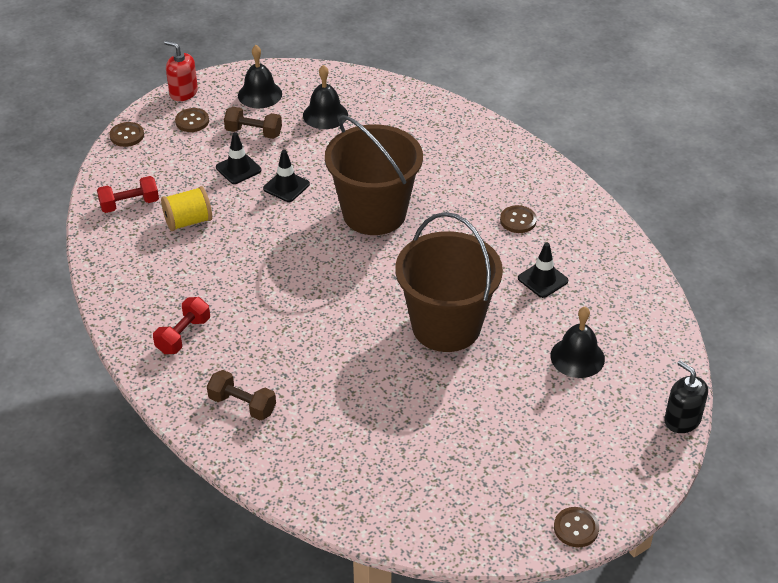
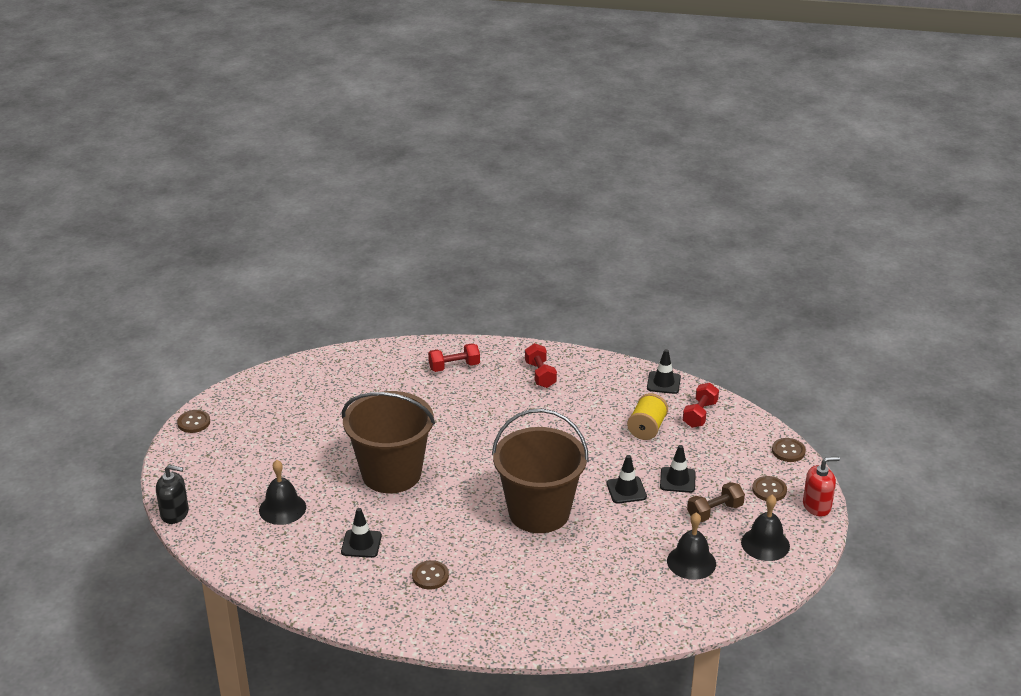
camera: 135 degrees right, 10 degrees down
(103, 250) = (663, 383): none -> black traffic cone
(242, 405) = (454, 367): brown dumbbell -> red dumbbell

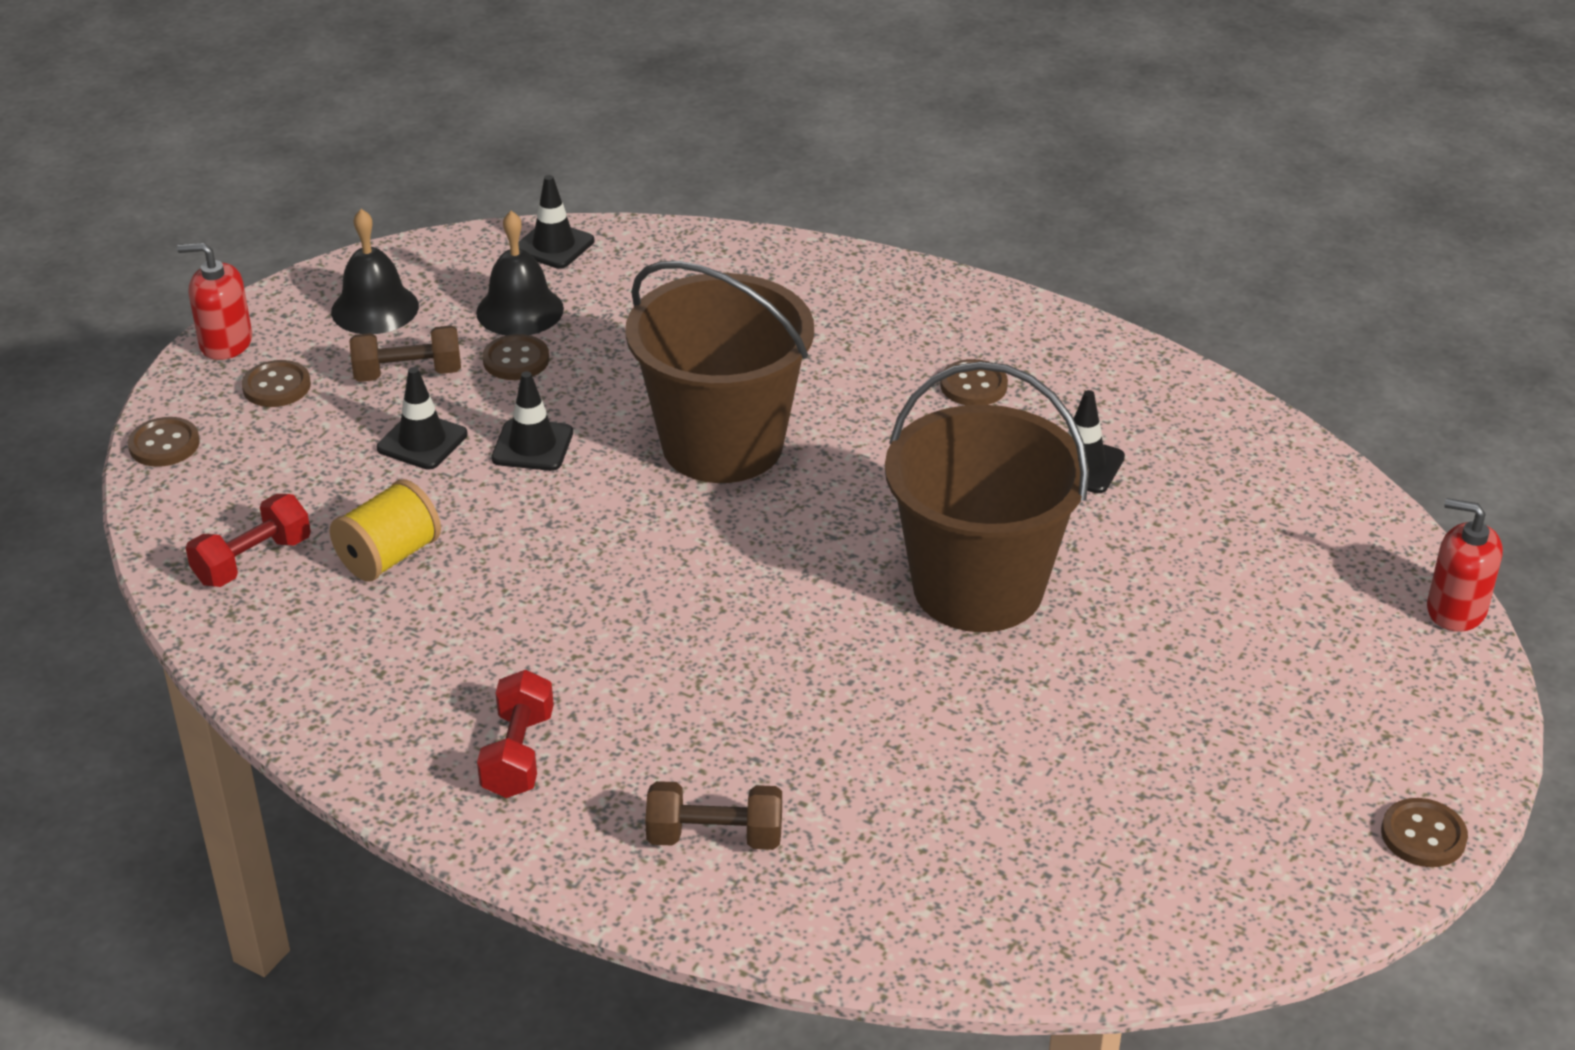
camera: 160 degrees left, 5 degrees up
(175, 513) = (1455, 609): black soap dispenser -> red soap dispenser
(282, 508) = (1225, 567): black bell -> none
(454, 367) = (715, 837): red dumbbell -> brown dumbbell
(663, 383) = (256, 656): black traffic cone -> black traffic cone (554, 246)
(669, 532) = (516, 360): none -> brown button

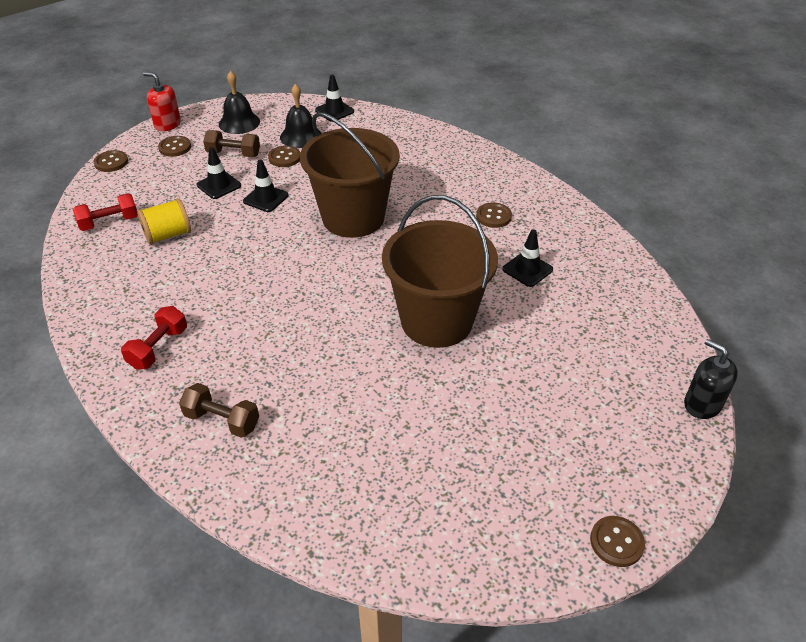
camera: 20 degrees right, 5 degrees up
(1455, 609) = (702, 404): red soap dispenser -> black soap dispenser

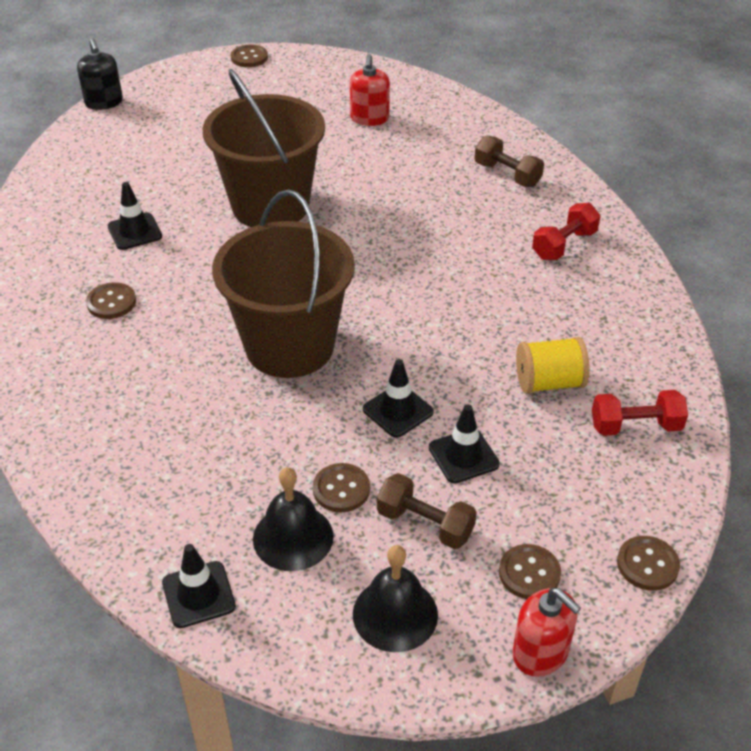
camera: 160 degrees left, 0 degrees up
(401, 466) = (369, 118): none -> red soap dispenser

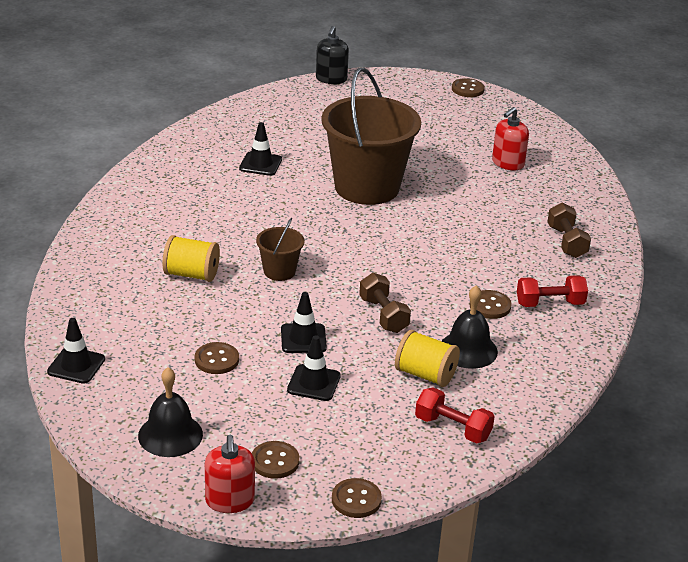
camera: 35 degrees right, 10 degrees down
(111, 302) = (200, 197): brown button -> brown button (490, 306)
(203, 401) = (191, 274): none -> yellow spool
(289, 346) = (279, 271): brown bucket -> brown bucket, size x0.45
(293, 537) = (159, 367): black bell -> black bell (468, 350)
(425, 524) = (244, 403): brown dumbbell -> brown dumbbell (383, 315)

